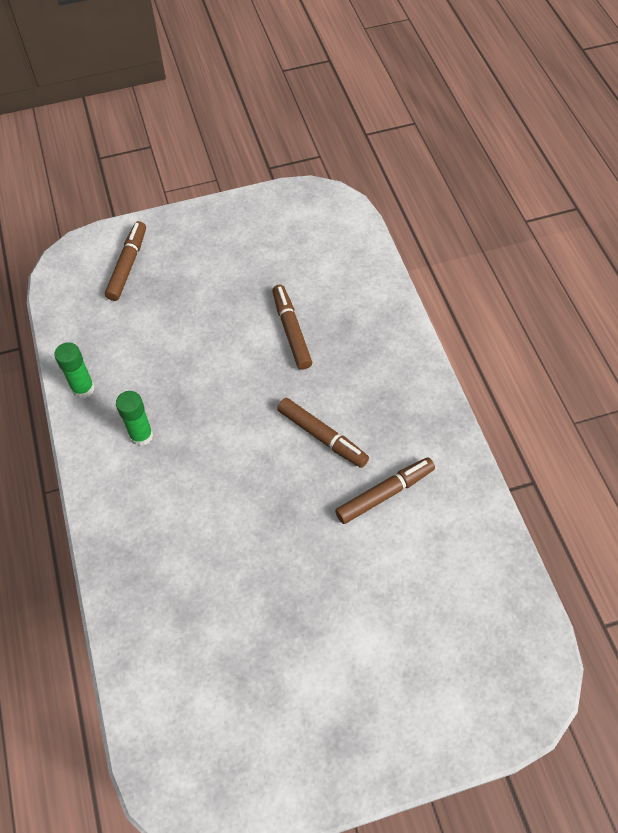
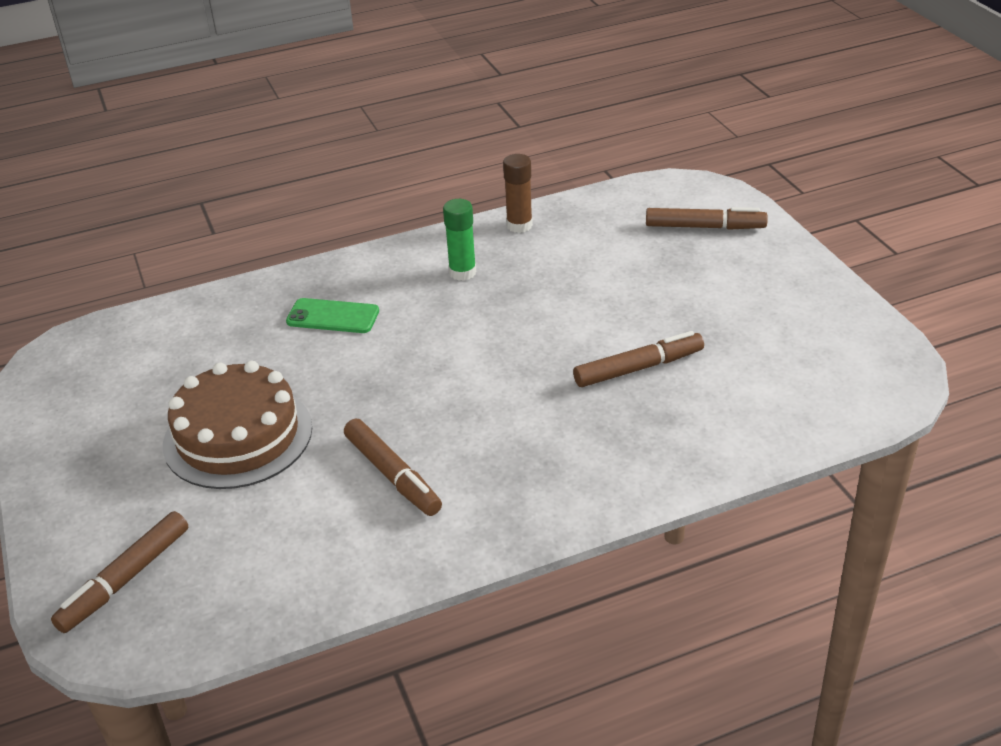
camera: 85 degrees right, 20 degrees down
(83, 389) = (519, 225): green glue stick -> brown glue stick
(179, 539) = (333, 316): none -> green phone
(322, 436) = (475, 411): brown marker -> brown marker (125, 579)
(326, 609) = (238, 436): none -> brown cake

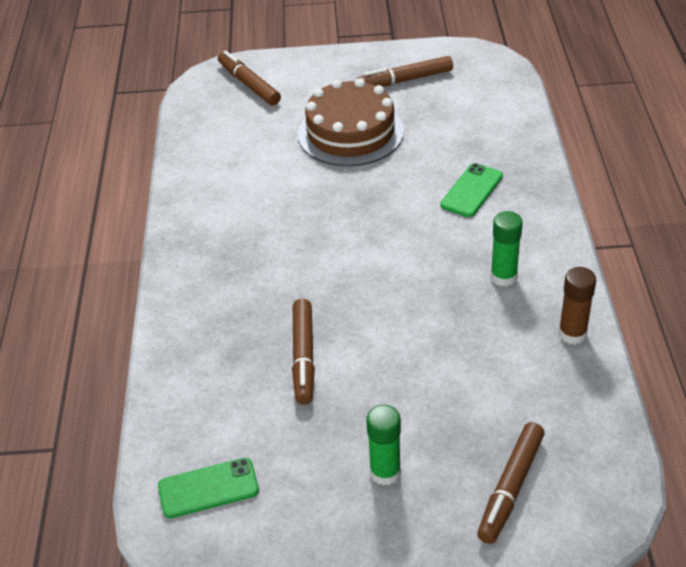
camera: 110 degrees right, 5 degrees up
(393, 475) = (266, 196): brown marker -> brown marker (405, 80)
(736, 287) = (385, 472): none -> green glue stick
(832, 380) = (208, 488): none -> green phone

